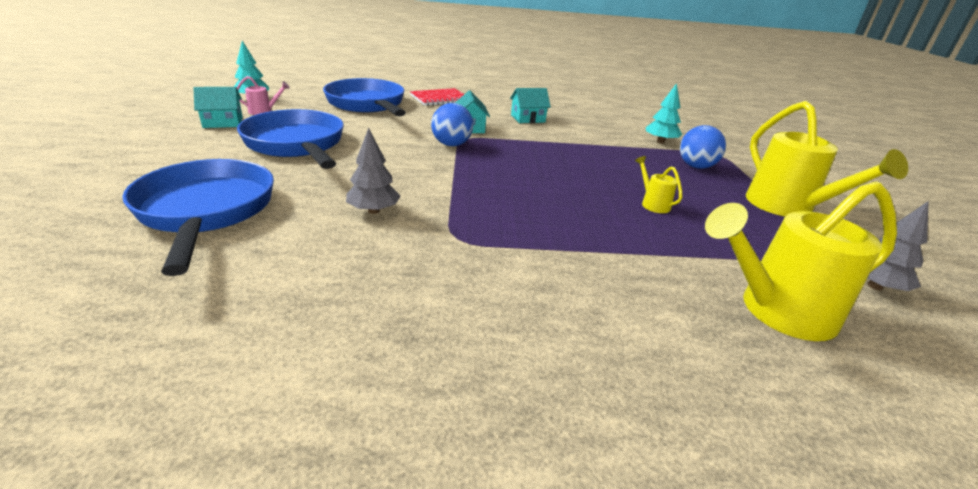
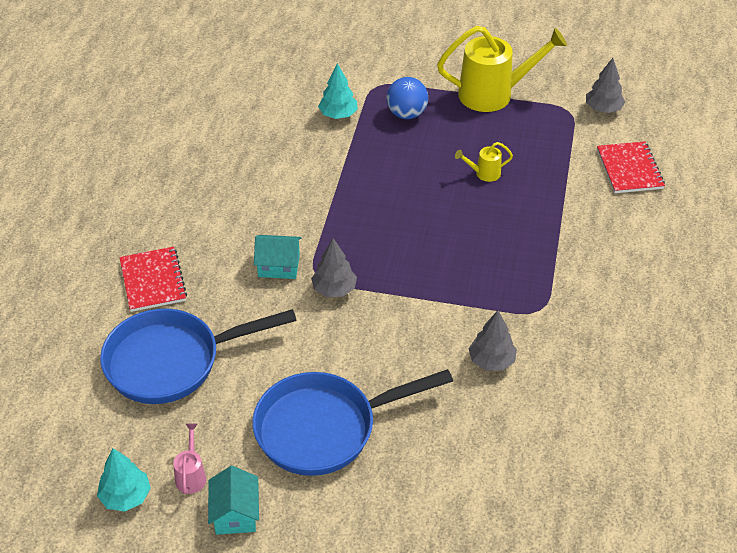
camera: 75 degrees left, 15 degrees up
(206, 211) = (490, 480): blue pan -> none
(451, 144) = (334, 289): blue ball -> grey tree
(528, 118) = (250, 206): turquoise house -> none
(776, 311) = (629, 169): yellow watering can -> red notebook

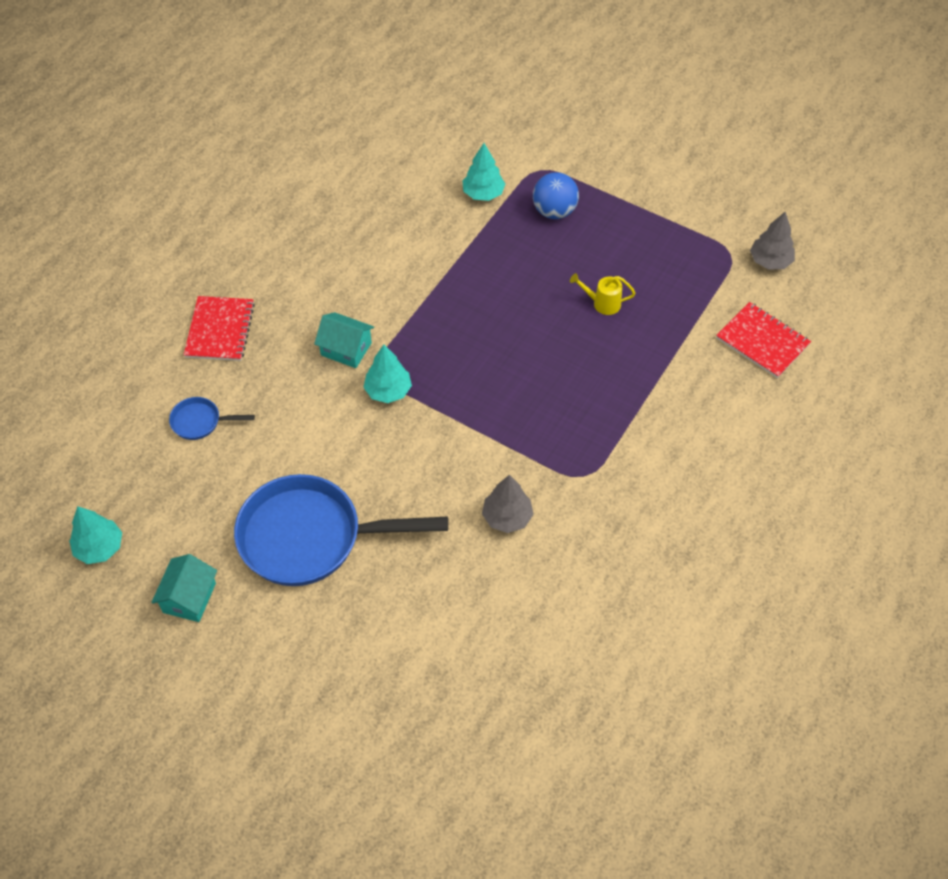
camera: 20 degrees right, 10 degrees up
(172, 361) = (200, 422): blue pan -> blue pan, size x0.43
(191, 475) = (167, 545): pink watering can -> none
(334, 289) = (388, 391): grey tree -> turquoise tree
(494, 94) = (658, 212): yellow watering can -> none
(629, 169) = (762, 341): red notebook -> red notebook turned 60 degrees counterclockwise

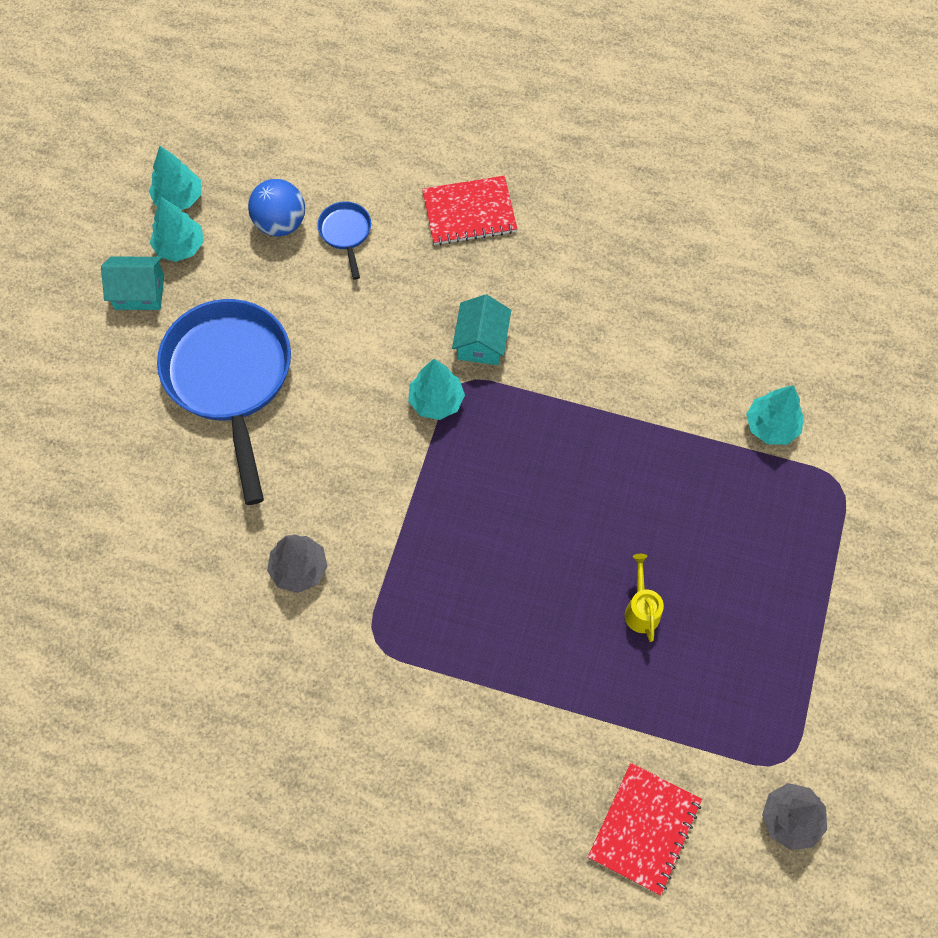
camera: 75 degrees right, 10 degrees up
(154, 555) = (180, 247): none -> turquoise tree
(554, 211) = (773, 518): blue ball -> blue ball (280, 223)

